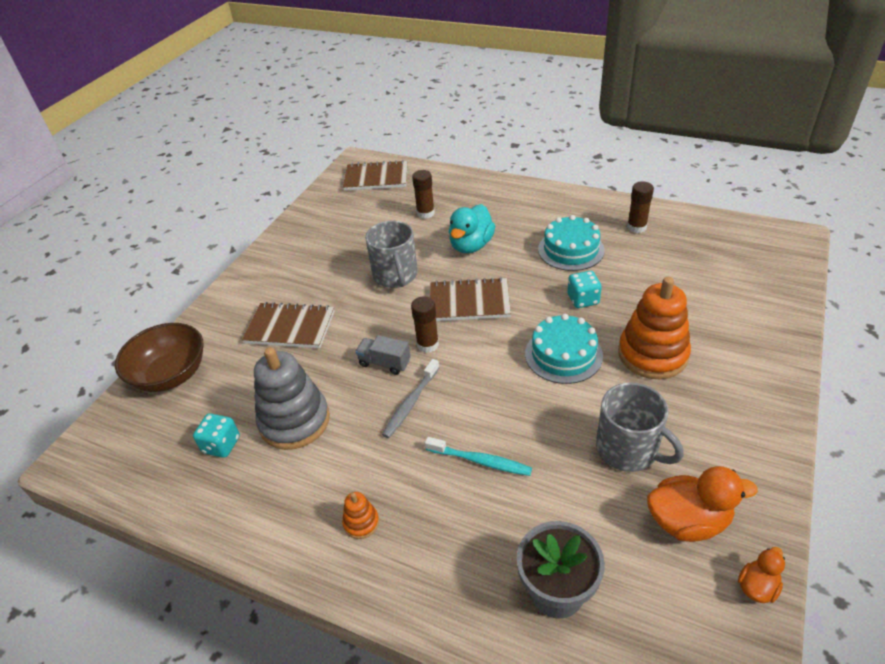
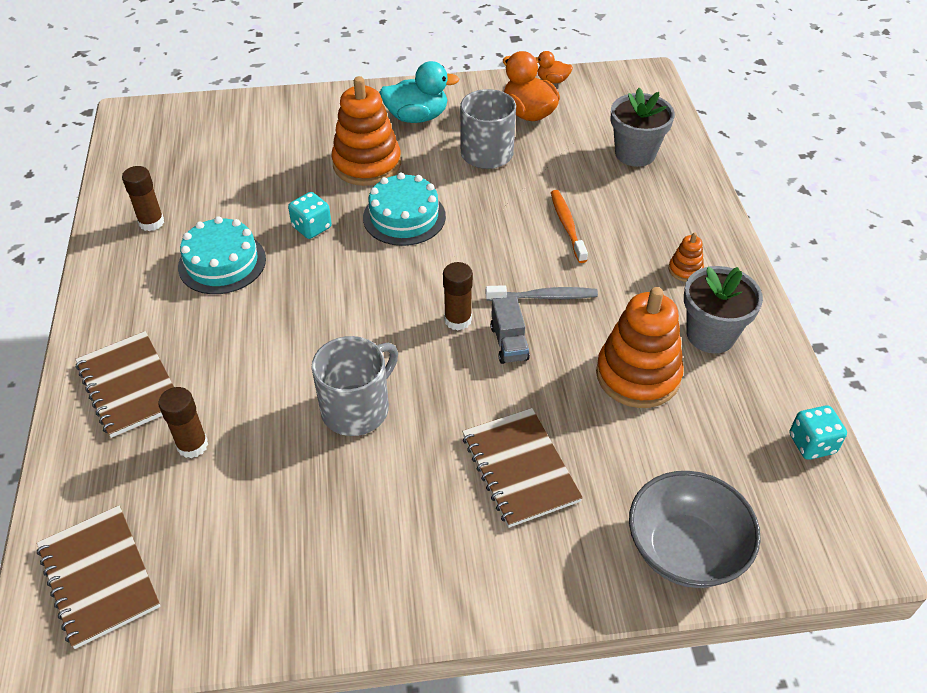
camera: 125 degrees left, 5 degrees up
(171, 375) = (685, 549): brown bowl -> grey bowl
(221, 445) = (715, 419): turquoise dice -> turquoise dice (812, 444)
(284, 493) = (710, 334): none -> grey flower pot
(294, 421) = (638, 375): grey stacking toy -> orange stacking toy
(469, 302) = (367, 314): brown notebook -> brown notebook (130, 385)
(471, 245) = (253, 357): turquoise duck -> turquoise duck (417, 117)
(480, 461) = (567, 226): turquoise toothbrush -> orange toothbrush

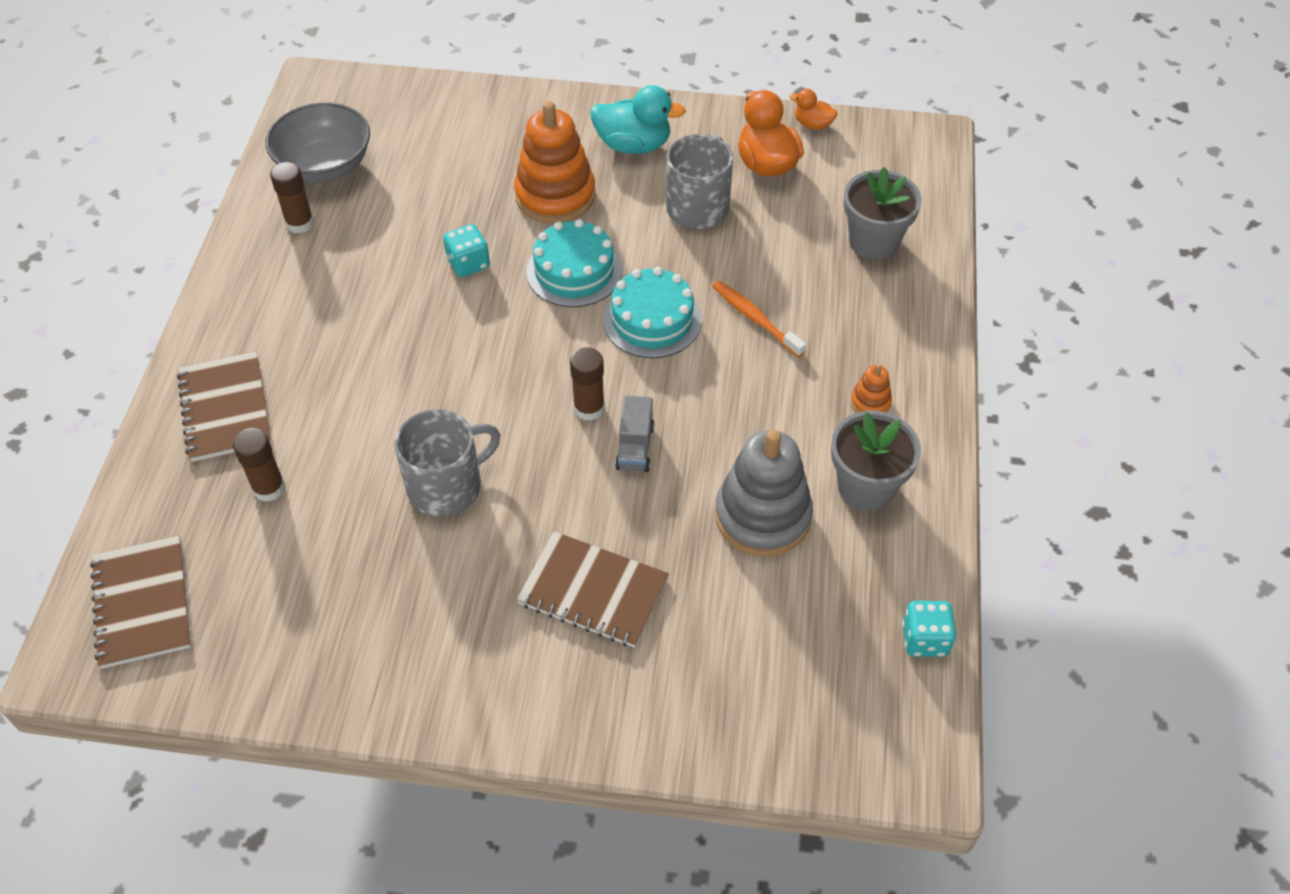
camera: 15 degrees right, 5 degrees up
(222, 263) = (359, 287): turquoise cake -> turquoise cake (652, 320)
(520, 468) = (593, 591): brown notebook -> brown notebook turned 60 degrees counterclockwise
(544, 297) = (695, 401): grey toothbrush -> none
(567, 226) = (755, 319): orange toothbrush -> orange toothbrush turned 45 degrees counterclockwise
(638, 375) = (762, 516): orange stacking toy -> grey stacking toy
(685, 549) = (733, 720): grey bowl -> grey bowl (325, 167)

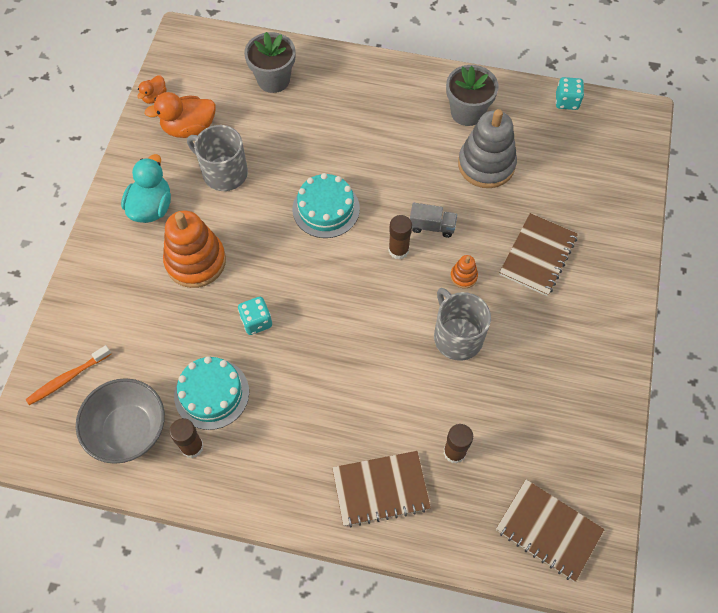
camera: 85 degrees left, 10 degrees up
(143, 603) = (548, 530): brown notebook -> brown notebook turned 45 degrees clockwise
(574, 271) = (274, 253): turquoise cake -> turquoise cake (211, 393)
(755, 319) = (332, 151): orange toothbrush -> orange toothbrush (68, 378)
(870, 402) = (405, 101): orange stacking toy -> orange stacking toy (463, 276)

